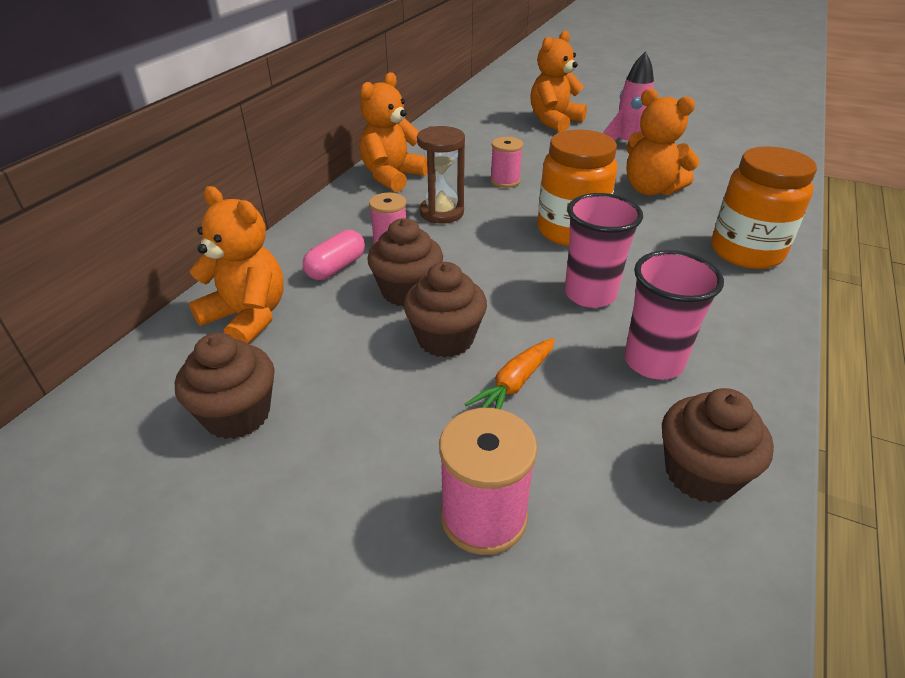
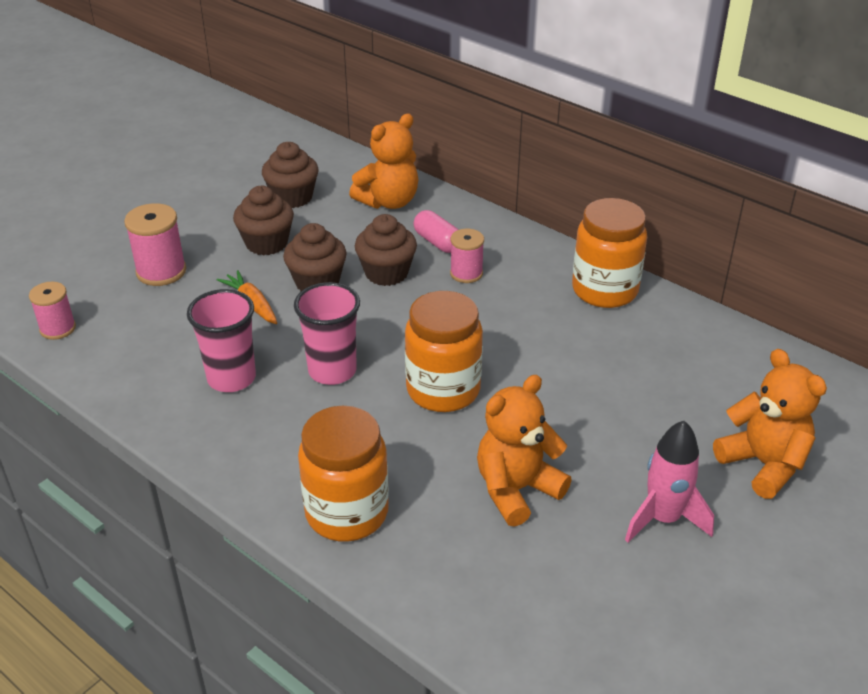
camera: 105 degrees right, 0 degrees up
(392, 176) = (604, 290): orange teddy bear -> orange jar
(441, 213) = (512, 311): brown hourglass -> none
(505, 181) = (573, 369): pink spool -> pink spool (58, 328)
(700, 473) = (126, 362): brown cupcake -> brown cupcake (266, 243)

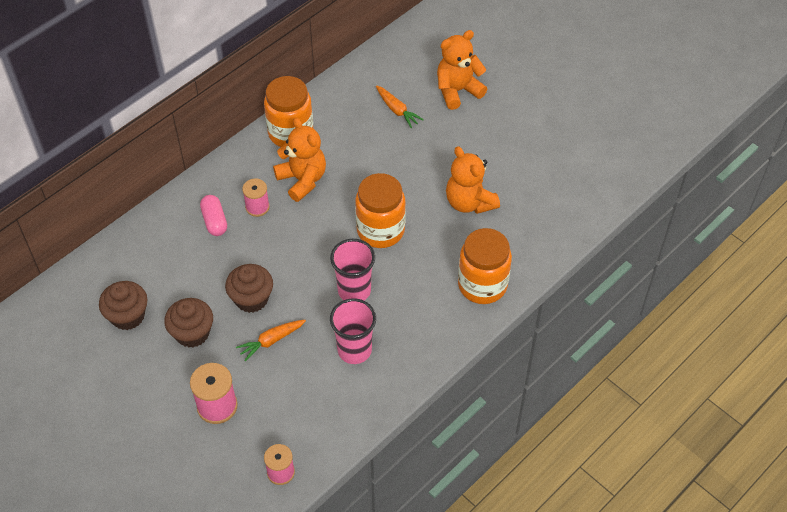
camera: 85 degrees left, 15 degrees up
(386, 273) = (248, 255): brown cupcake -> none
(389, 201) = (151, 249): orange teddy bear -> orange teddy bear (302, 180)
(437, 242) = (214, 221): pink capsule -> pink capsule turned 75 degrees counterclockwise
(663, 519) = (494, 141): pink rocket -> none
(689, 393) = (397, 110): none -> orange carrot

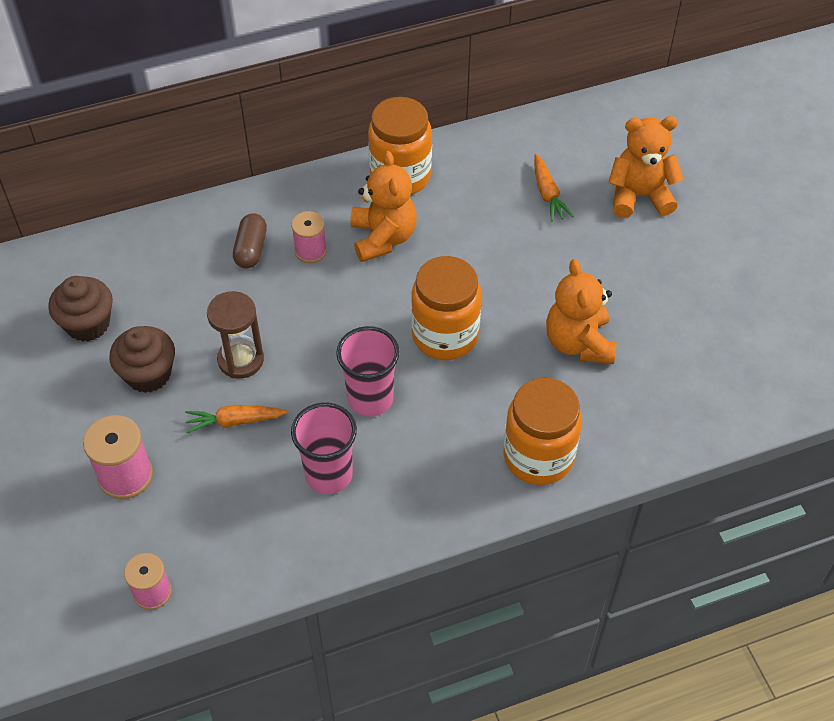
camera: 25 degrees right, 0 degrees up
(214, 221) = (251, 249): pink capsule -> brown capsule
(251, 299) = (241, 360): brown cupcake -> brown hourglass

